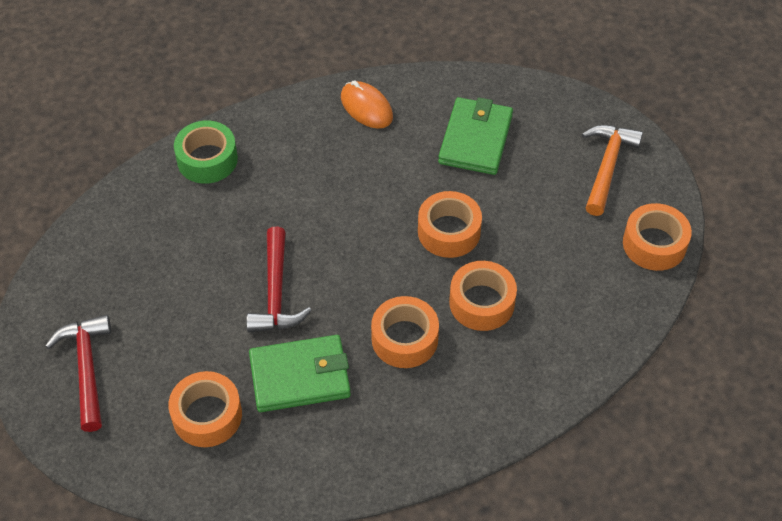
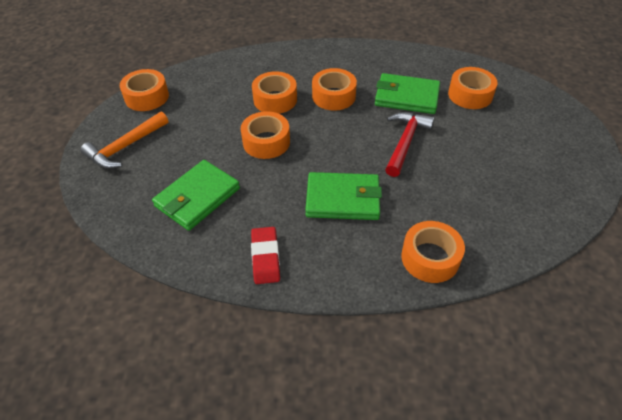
camera: 155 degrees left, 5 degrees down
(87, 369) = (548, 137): red hammer -> none
(207, 159) = (430, 258): green tape -> orange tape
(320, 190) = (343, 199): none -> green wallet
(366, 107) = (265, 257): orange mouse -> red eraser

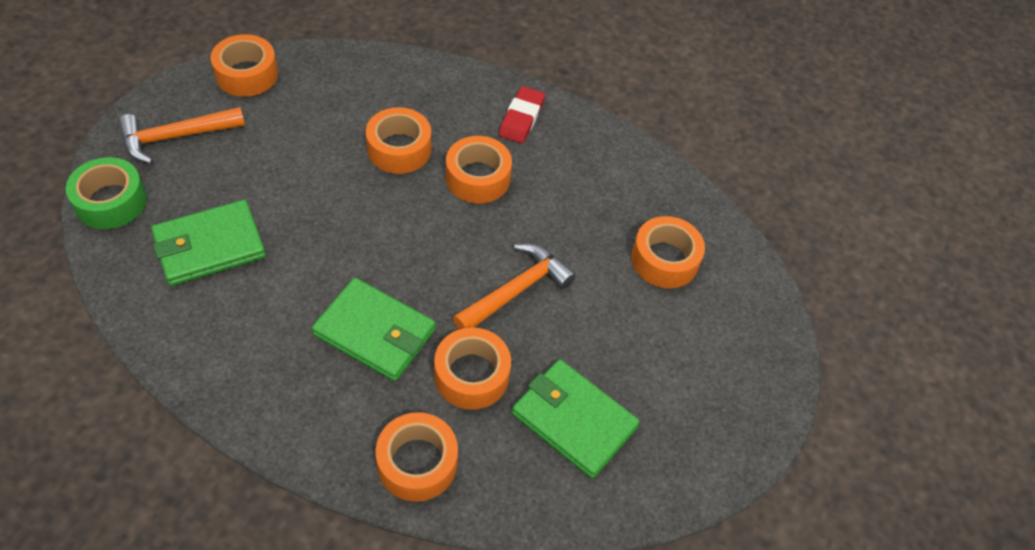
camera: 20 degrees right, 5 degrees up
(108, 200) = (111, 202): none -> green tape
(265, 257) = (230, 363): red eraser -> red eraser (521, 118)
(266, 142) = (343, 207): orange tape -> orange tape (471, 375)
(405, 142) = (516, 291): red hammer -> orange hammer
(406, 97) = (574, 223): green wallet -> green wallet (574, 420)

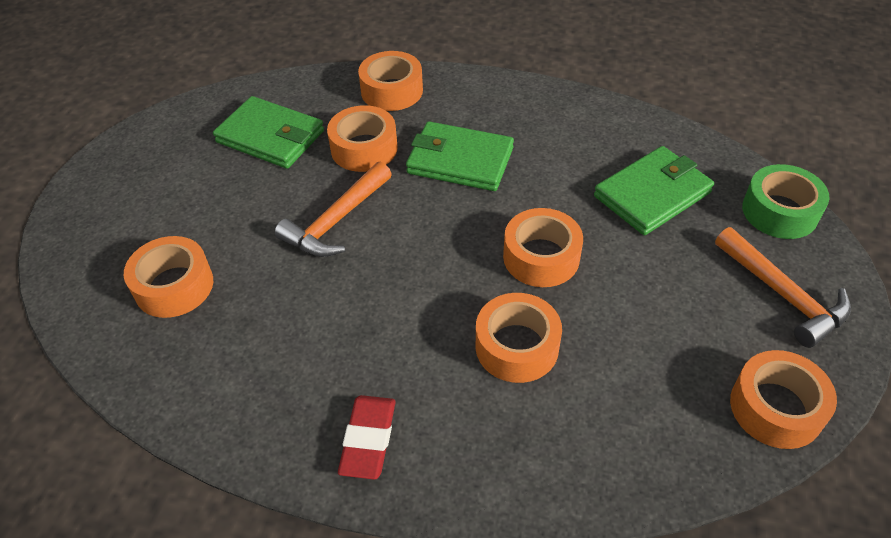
camera: 175 degrees right, 5 degrees down
(175, 137) = (782, 295): orange hammer -> orange hammer turned 90 degrees clockwise
(478, 178) = (407, 332): orange tape -> orange tape (541, 257)

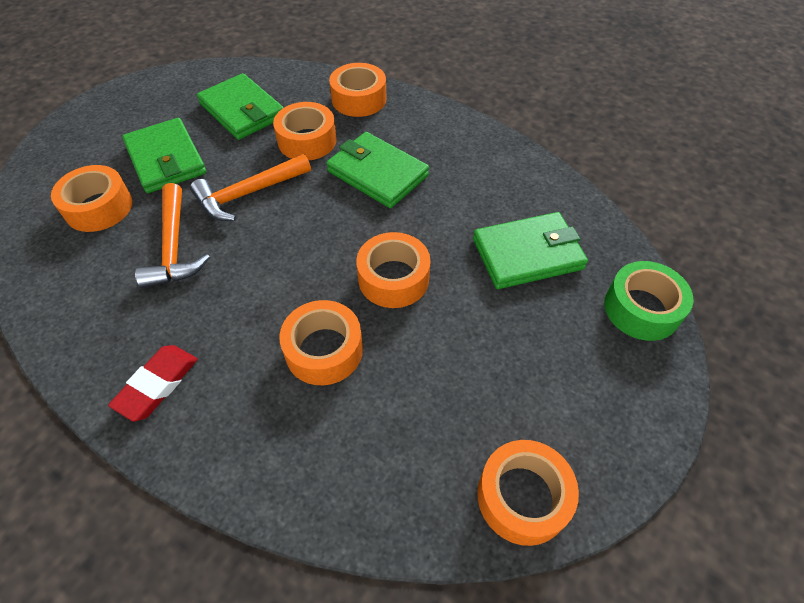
camera: 20 degrees right, 5 degrees up
(217, 212) = (166, 159): none -> green wallet
(782, 295) = (596, 389): orange hammer -> orange hammer (174, 247)

